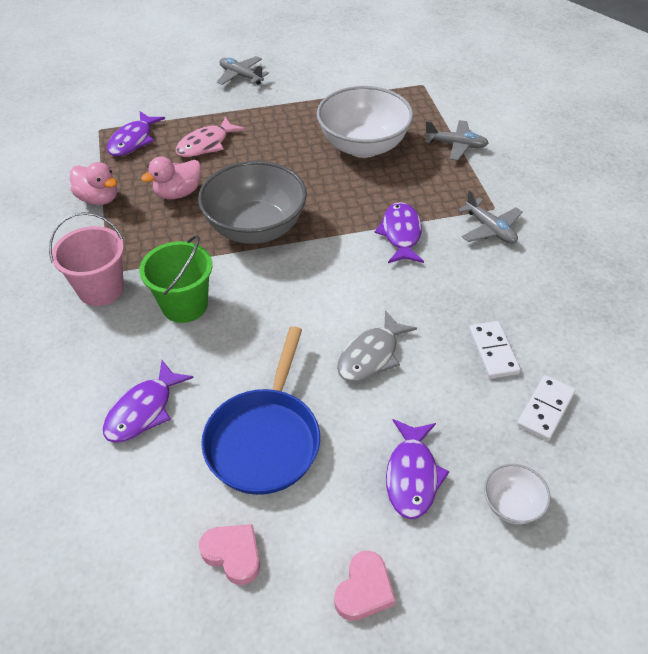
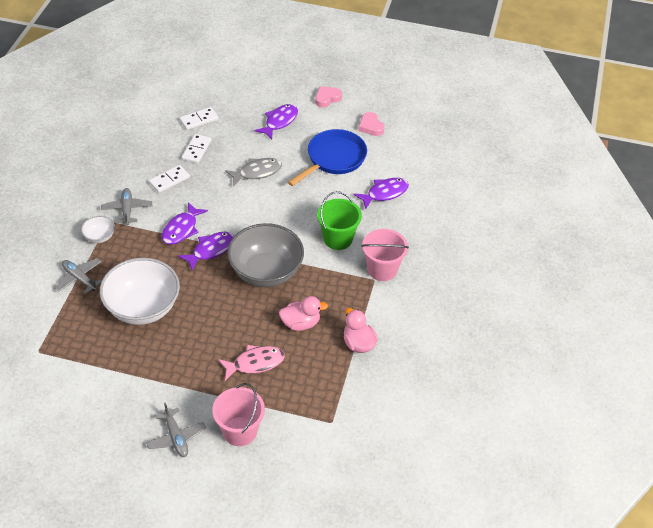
camera: 155 degrees left, 0 degrees up
(133, 140) = (309, 394): purple fish -> purple fish (211, 250)
(186, 96) = (240, 431): none -> pink bucket
(481, 288) = (169, 180): none -> white domino
(512, 505) = (248, 98): white bowl -> white bowl (99, 237)

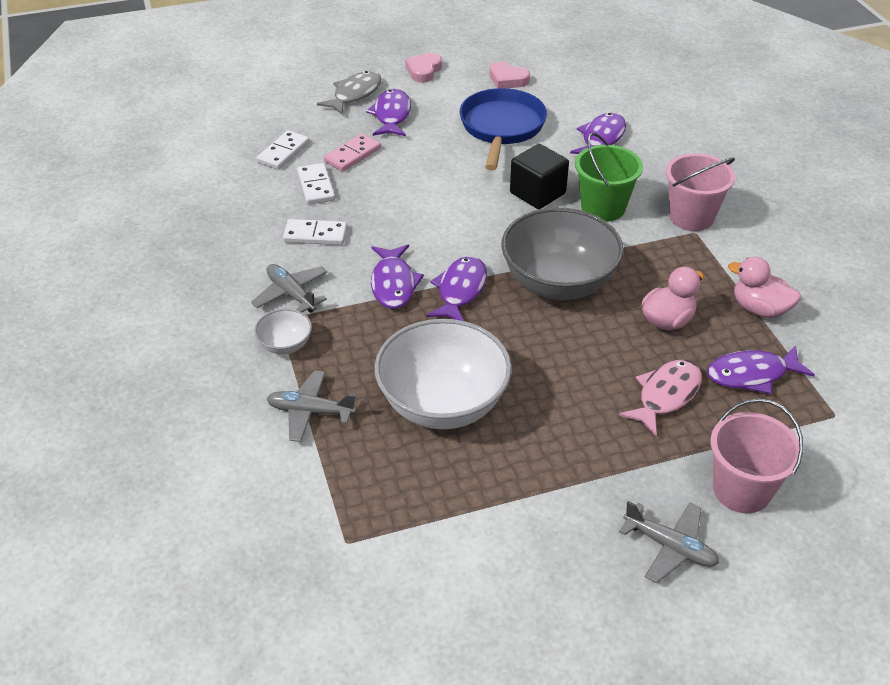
camera: 30 degrees left, 5 degrees down
(169, 180) = (315, 235): white domino -> white domino turned 75 degrees clockwise
(234, 139) = (352, 155): none -> pink domino
(257, 172) = (423, 179): grey fish -> grey fish (354, 94)
(310, 211) = (537, 193): none -> black cube
(312, 377) = (752, 375): none -> purple fish

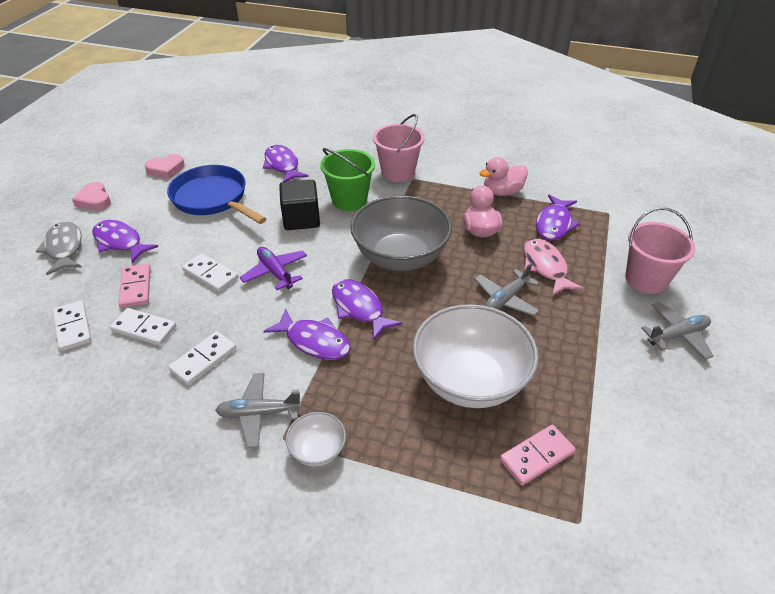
camera: 55 degrees left, 0 degrees up
(310, 412) = (413, 472): grey plane -> grey plane (505, 299)
(394, 485) = (536, 456): none -> pink domino
(408, 183) = (211, 274): none -> white domino
(450, 217) = (275, 272): none -> purple plane

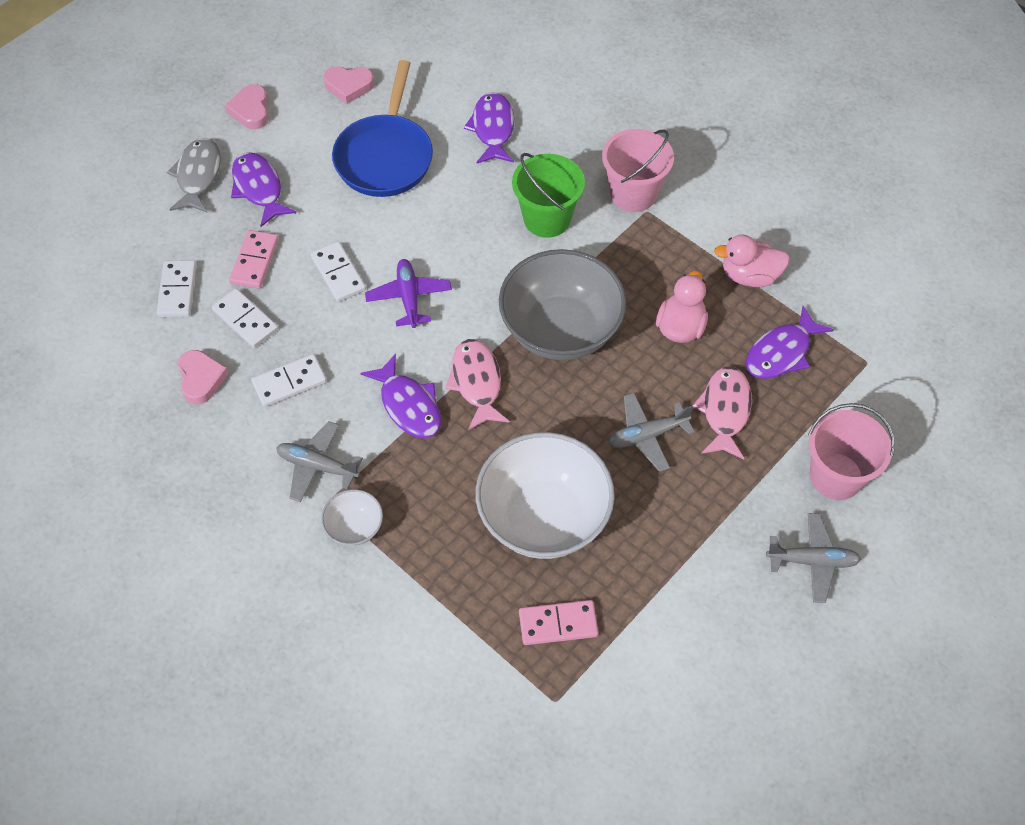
camera: 25 degrees right, 15 degrees up
(119, 384) = (201, 379): none -> pink heart
(213, 199) = (385, 157): blue pan -> blue pan turned 150 degrees counterclockwise
(301, 219) = (474, 228): black cube -> none
(359, 308) = (476, 382): purple fish -> pink fish

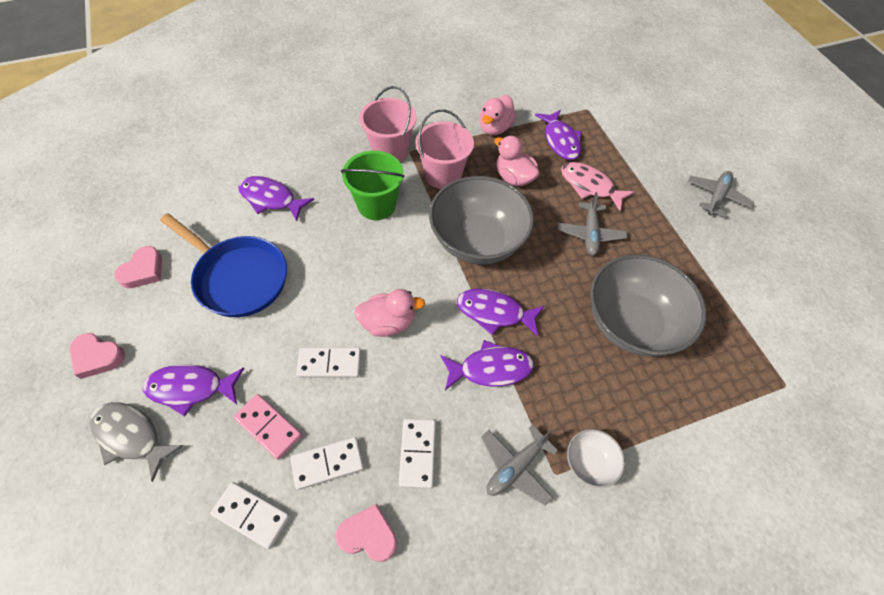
camera: 65 degrees left, 0 degrees up
(409, 297) = (388, 323): purple plane -> pink duck
(476, 382) = (494, 312): pink fish -> purple fish
(543, 517) = (631, 323): white bowl -> grey bowl
(558, 624) = (723, 354): pink domino -> none
(836, 476) = (660, 159): pink bucket -> pink bucket (443, 175)

